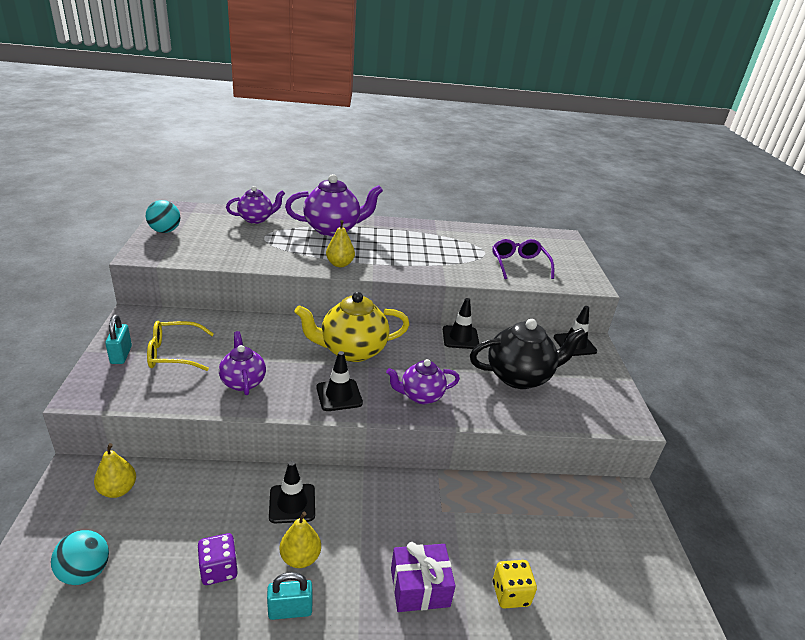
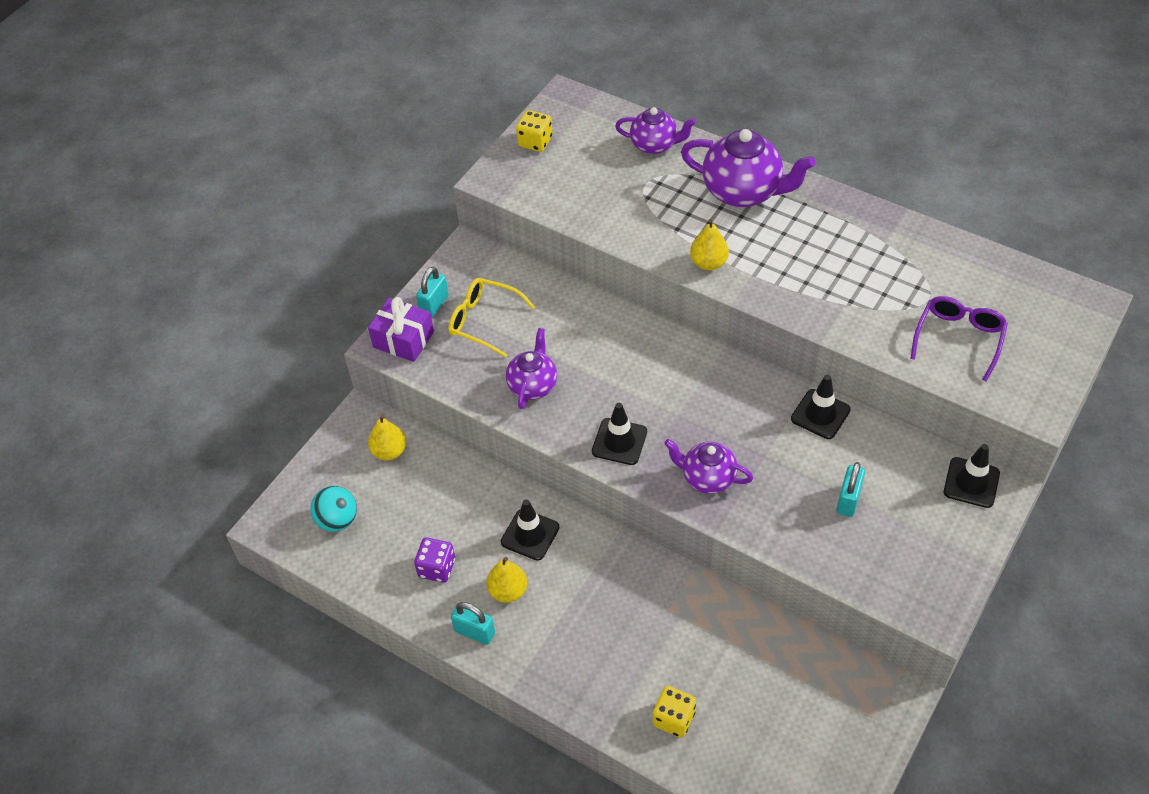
camera: 40 degrees right, 20 degrees up
(165, 231) = (535, 142): turquoise ball -> yellow dice
(352, 350) = (672, 385): yellow teapot -> none
(420, 587) = (594, 670): purple gift -> purple gift (403, 339)
(519, 377) = (848, 500): black teapot -> turquoise padlock

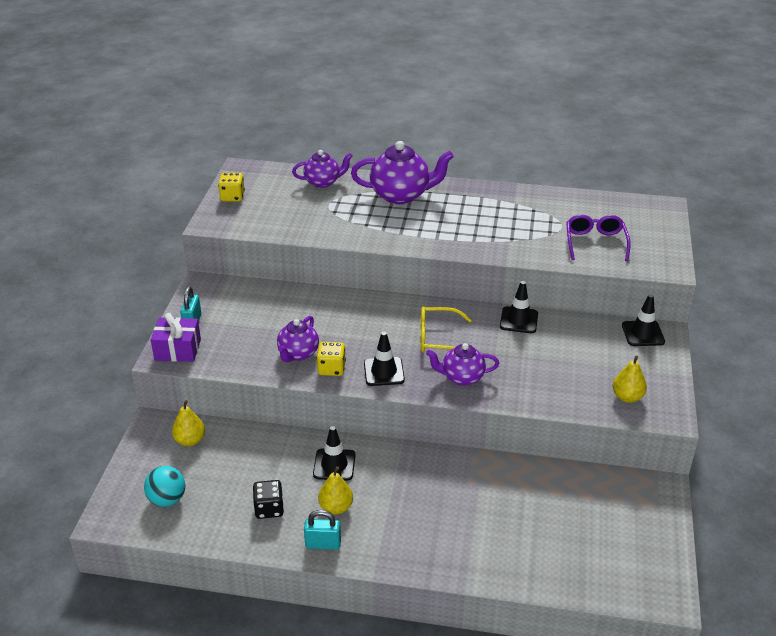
camera: 25 degrees left, 15 degrees down
(437, 568) = (269, 509): purple dice -> black dice
(483, 321) = (237, 323): yellow glasses -> yellow glasses (437, 338)
(533, 385) = (298, 354): purple teapot -> purple teapot turned 150 degrees counterclockwise
(673, 718) = (511, 554): yellow dice -> yellow dice (331, 368)
(708, 263) = (400, 238): yellow pear -> yellow pear (627, 397)
(848, 500) = (568, 364): turquoise padlock -> none

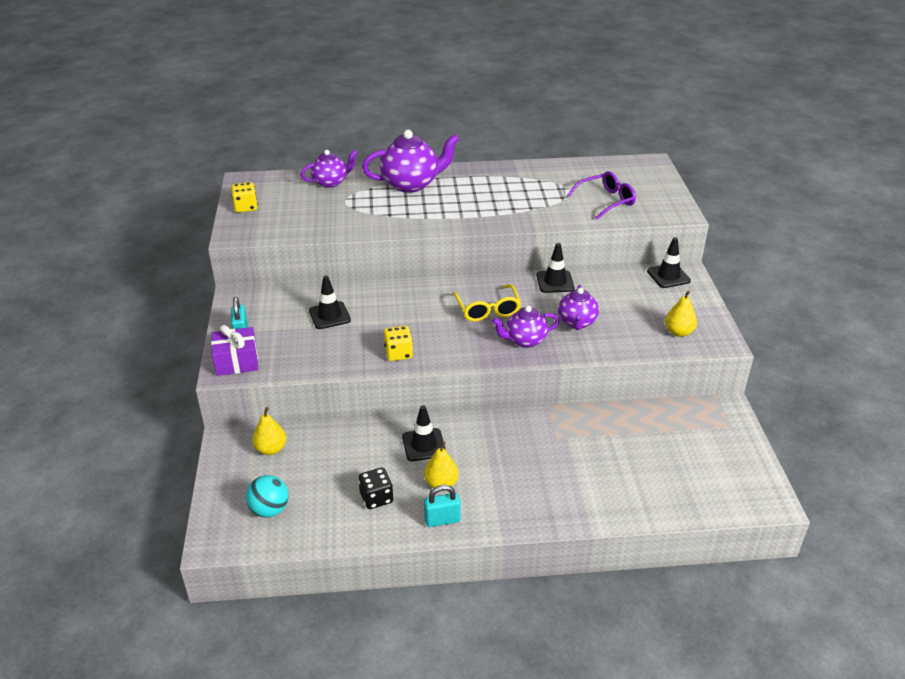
camera: 15 degrees left, 0 degrees up
(298, 354) = (360, 345): purple teapot -> purple teapot (577, 322)
(384, 372) = (450, 348): black traffic cone -> black traffic cone (329, 315)
(437, 338) = (488, 310): yellow glasses -> yellow glasses turned 90 degrees counterclockwise
(595, 242) = (606, 201): purple glasses -> purple glasses turned 75 degrees clockwise

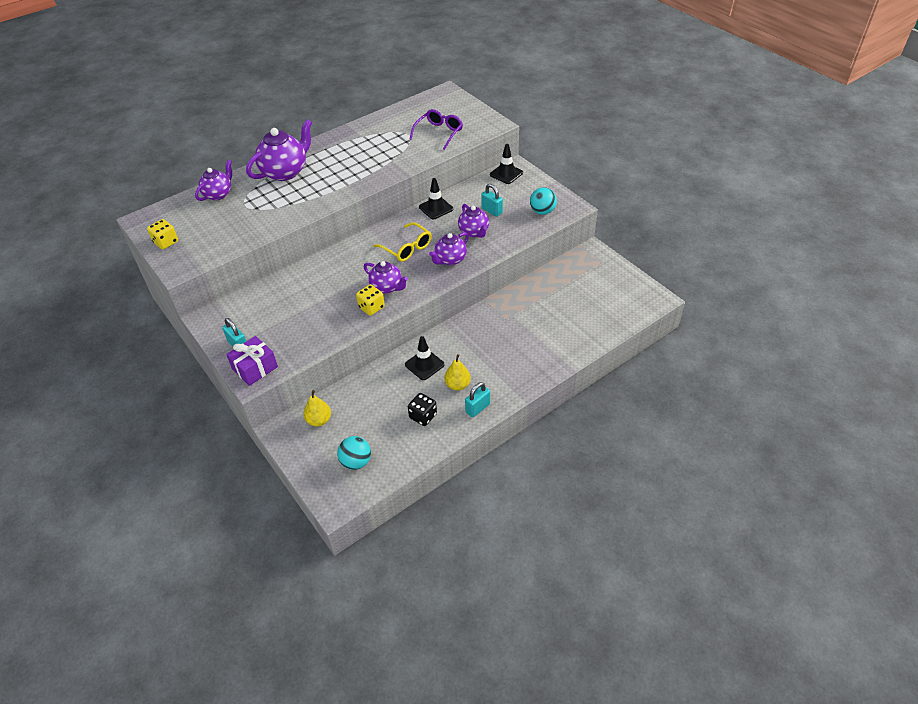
camera: 30 degrees left, 10 degrees up
(329, 315) = (295, 301): black traffic cone -> none
(432, 340) = (387, 287): none -> purple teapot
(617, 308) = (492, 211): none -> turquoise padlock
(678, 332) = (542, 211): yellow pear -> turquoise ball

